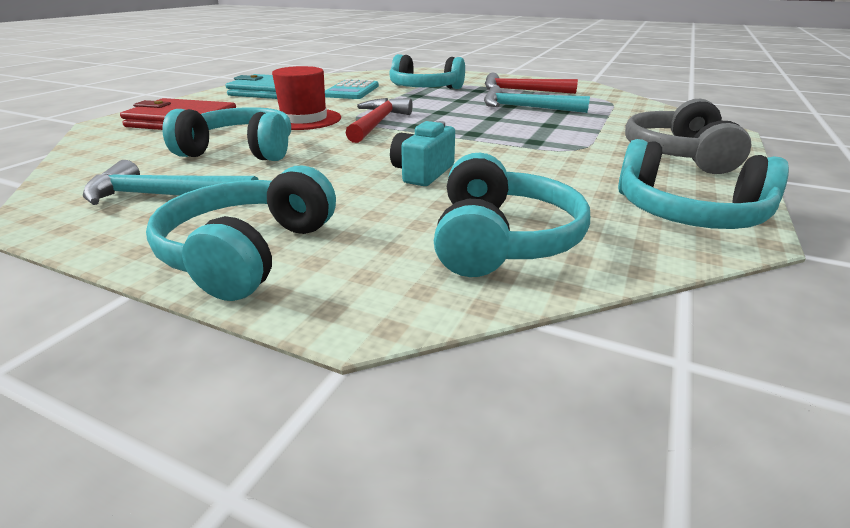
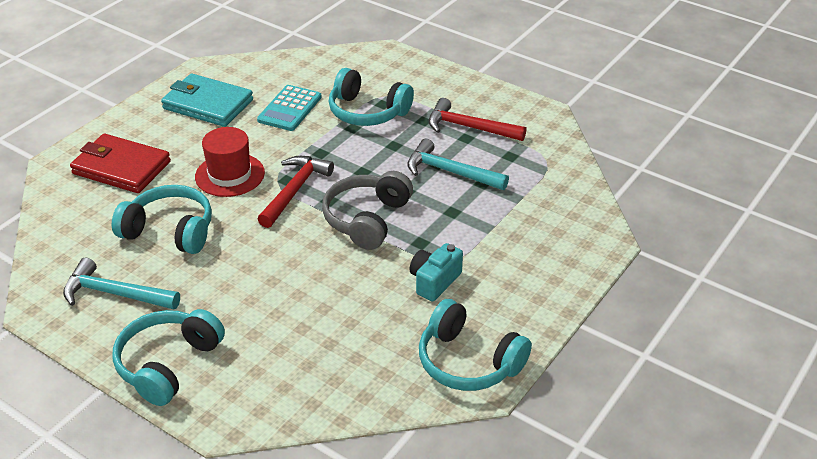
camera: 10 degrees right, 10 degrees up
(422, 173) = (305, 284): turquoise camera -> turquoise camera (434, 281)
(501, 240) = (325, 372): turquoise headphones -> none
(679, 155) = (528, 281): grey headphones -> grey headphones (367, 219)

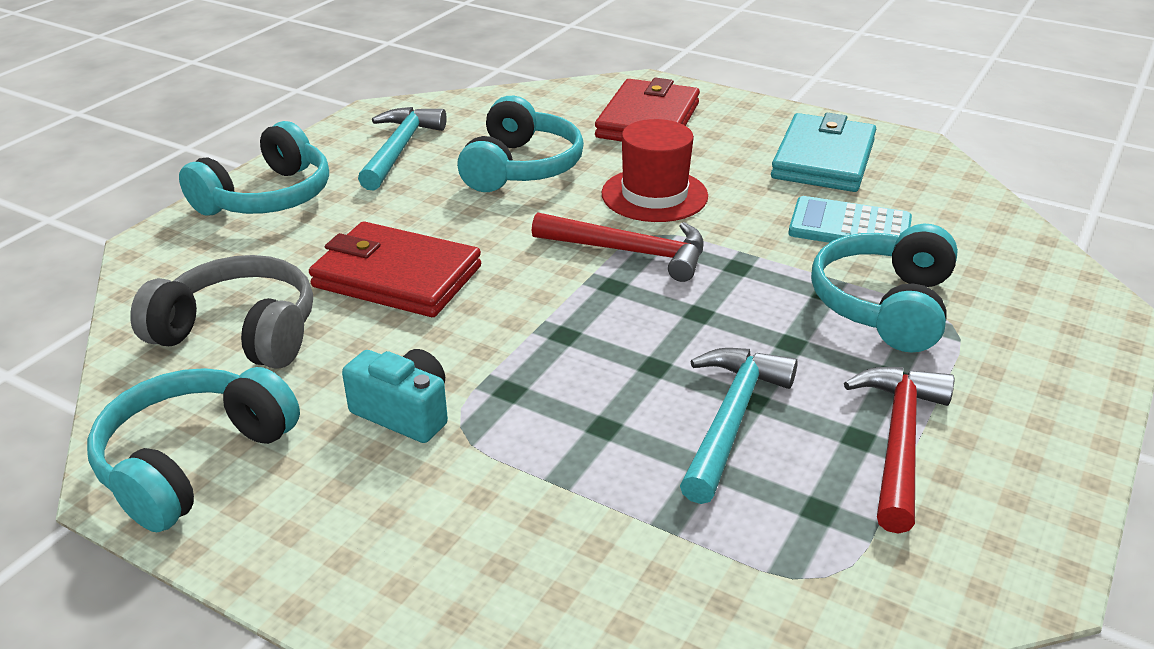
camera: 85 degrees right, 5 degrees down
(168, 364) = (267, 197): turquoise headphones -> turquoise headphones turned 105 degrees clockwise
(299, 289) = (396, 277): none -> red wallet
(367, 219) = (567, 327): grey headphones -> grey headphones (239, 333)

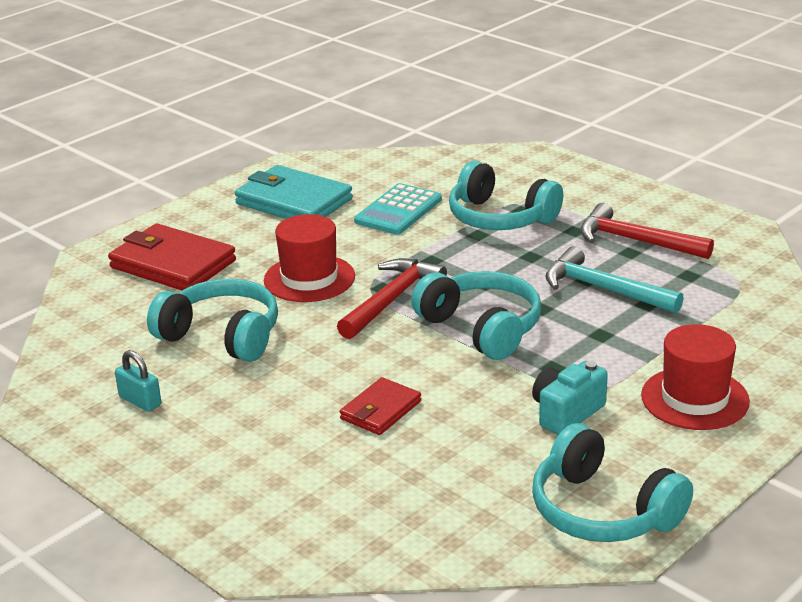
camera: 75 degrees left, 5 degrees down
(239, 333) = (436, 494): grey headphones -> none
(267, 197) = (193, 485): turquoise headphones -> turquoise headphones (482, 328)
(396, 277) = (380, 410): red wallet -> red wallet, size x0.57
(399, 149) = (140, 401): turquoise hammer -> turquoise padlock
(454, 535) = (695, 398): none -> red hat

